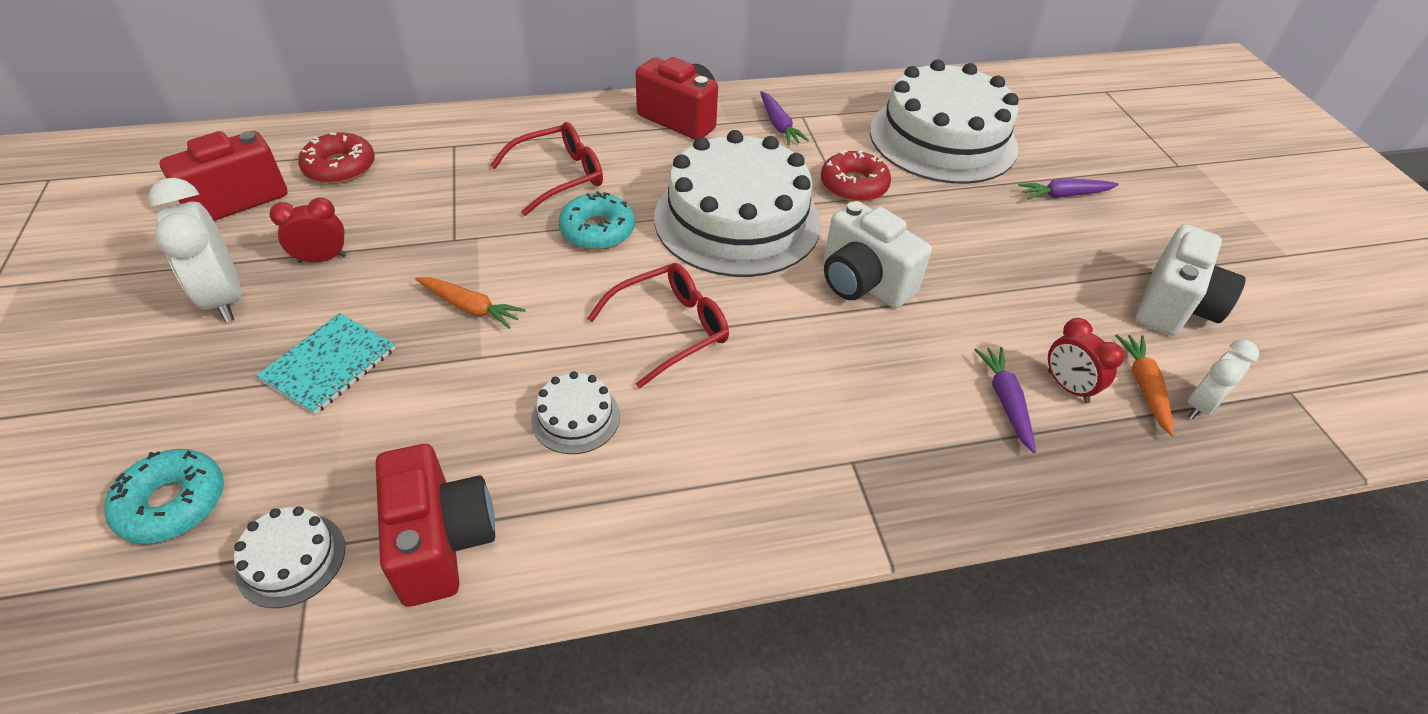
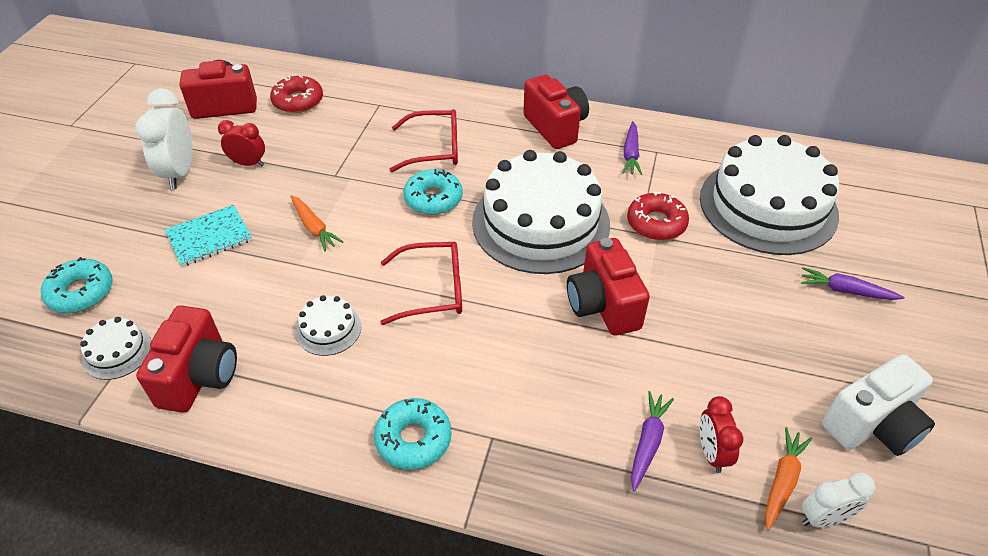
camera: 30 degrees right, 0 degrees up
(769, 500) = (413, 439): none -> turquoise donut
(863, 283) = (603, 305): white camera -> red camera

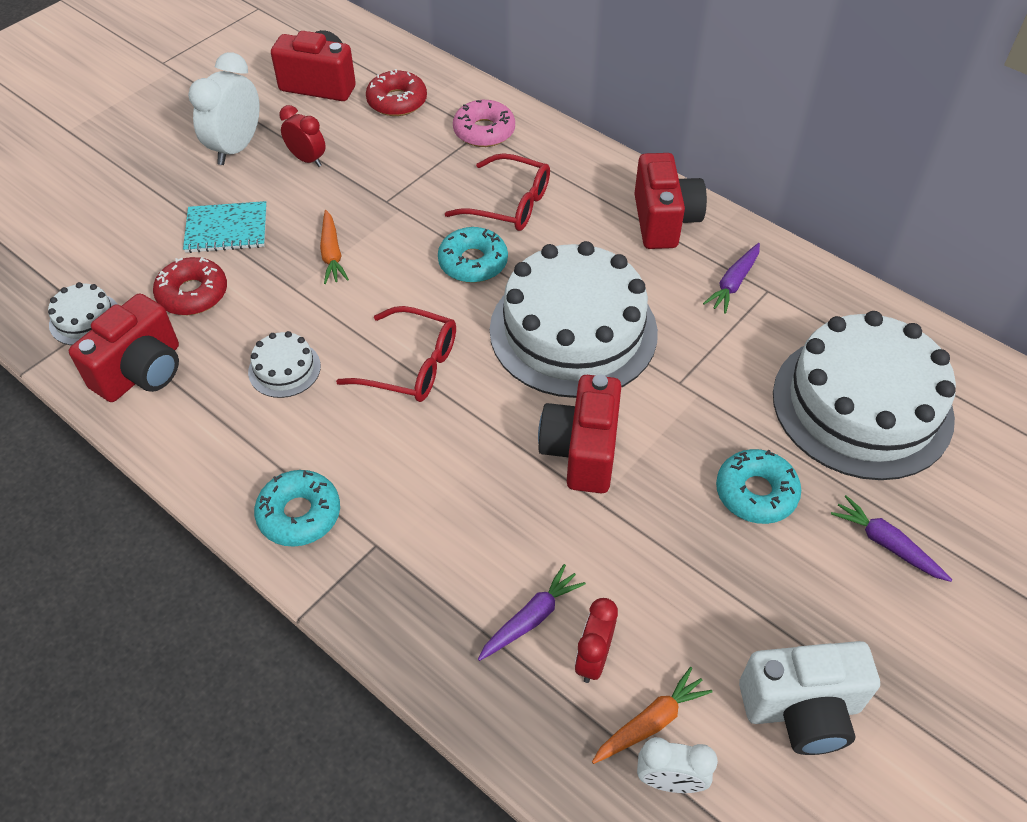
camera: 25 degrees right, 5 degrees up
(81, 292) = (84, 246): turquoise donut -> turquoise donut (756, 493)
(382, 104) = (484, 131): none -> pink donut
(656, 223) = (707, 378): red donut -> red donut (193, 294)

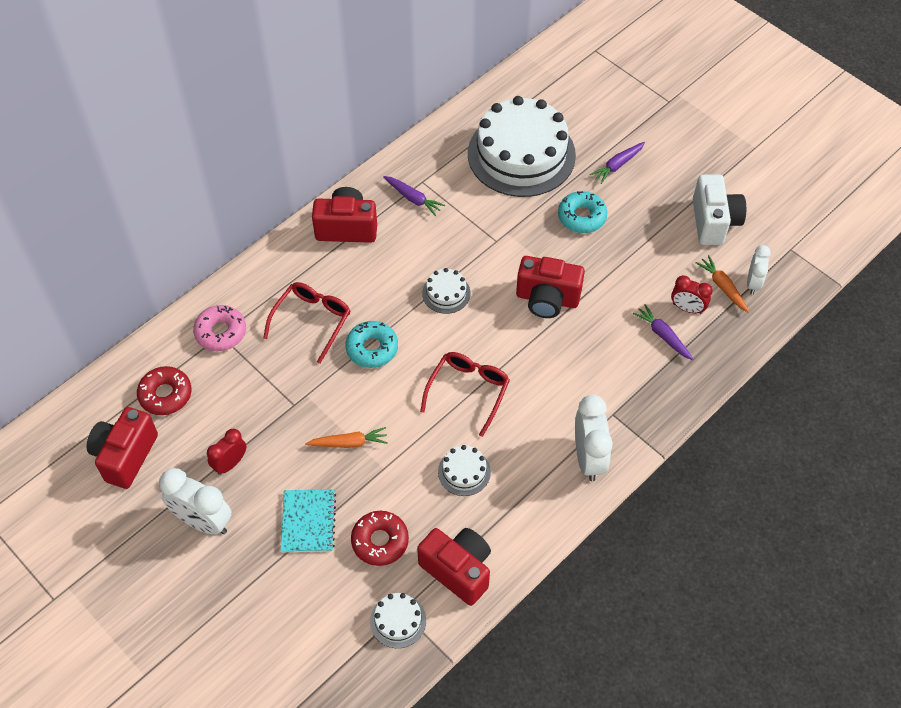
camera: 85 degrees left, 5 degrees up
(299, 514) = (588, 458): turquoise donut -> white clock
(573, 331) = (446, 293): white cake -> white cake, size x0.42

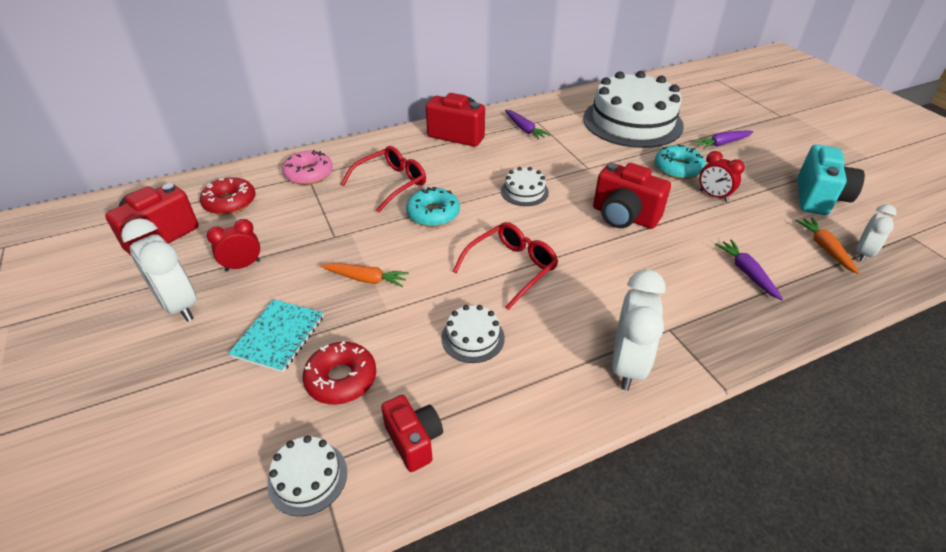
camera: 20 degrees right, 15 degrees down
(458, 570) = (414, 441): red camera -> red camera, size x0.64
(687, 308) = (780, 257): red clock -> red clock (713, 196)
(714, 222) = (818, 198): white camera -> turquoise camera

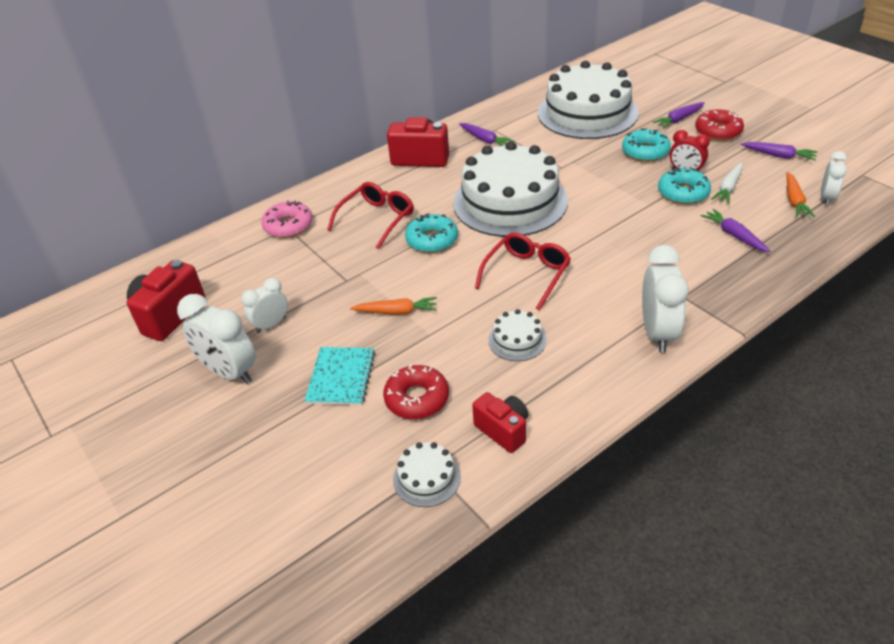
camera: 10 degrees left, 0 degrees up
(230, 202) = (223, 269): red donut -> red donut (718, 131)
(243, 265) = (271, 325): red clock -> white clock
(524, 191) = (510, 202): white cake -> white cake, size x2.40
(624, 216) = (611, 207): red camera -> none
(704, 216) = (683, 193): none -> turquoise donut
(754, 221) = (728, 188): none -> white carrot
(818, 198) = (778, 156): turquoise camera -> purple carrot
(825, 248) = (794, 200): orange carrot -> orange carrot turned 150 degrees counterclockwise

